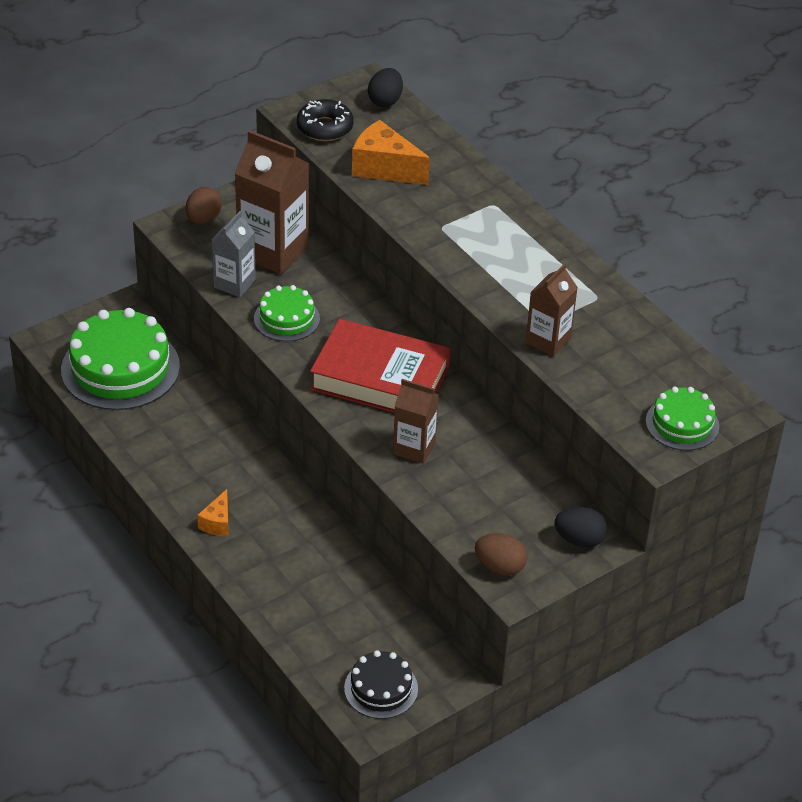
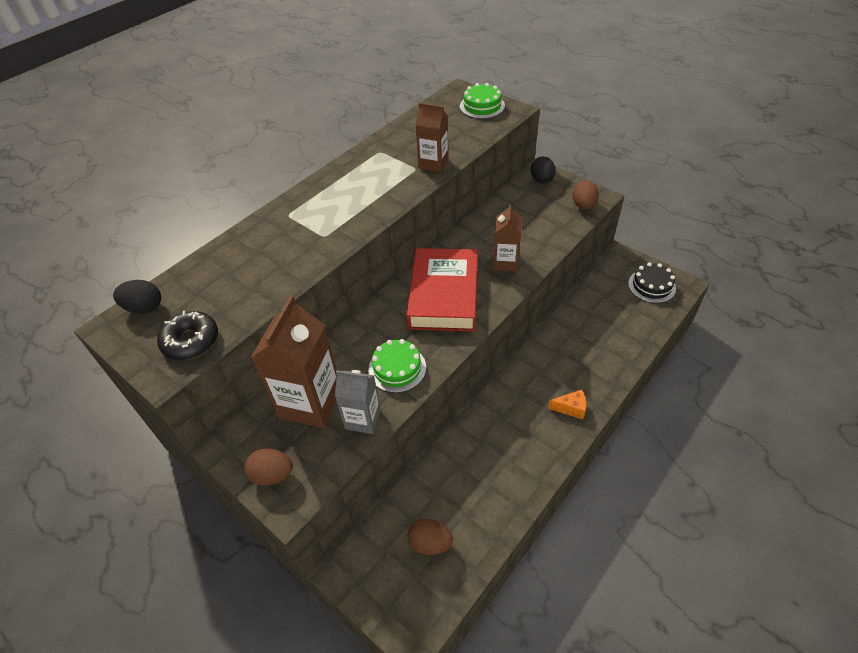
camera: 100 degrees left, 5 degrees up
(120, 368) = (430, 543): green cake -> brown egg
(384, 168) = (250, 285): orange cheese -> none

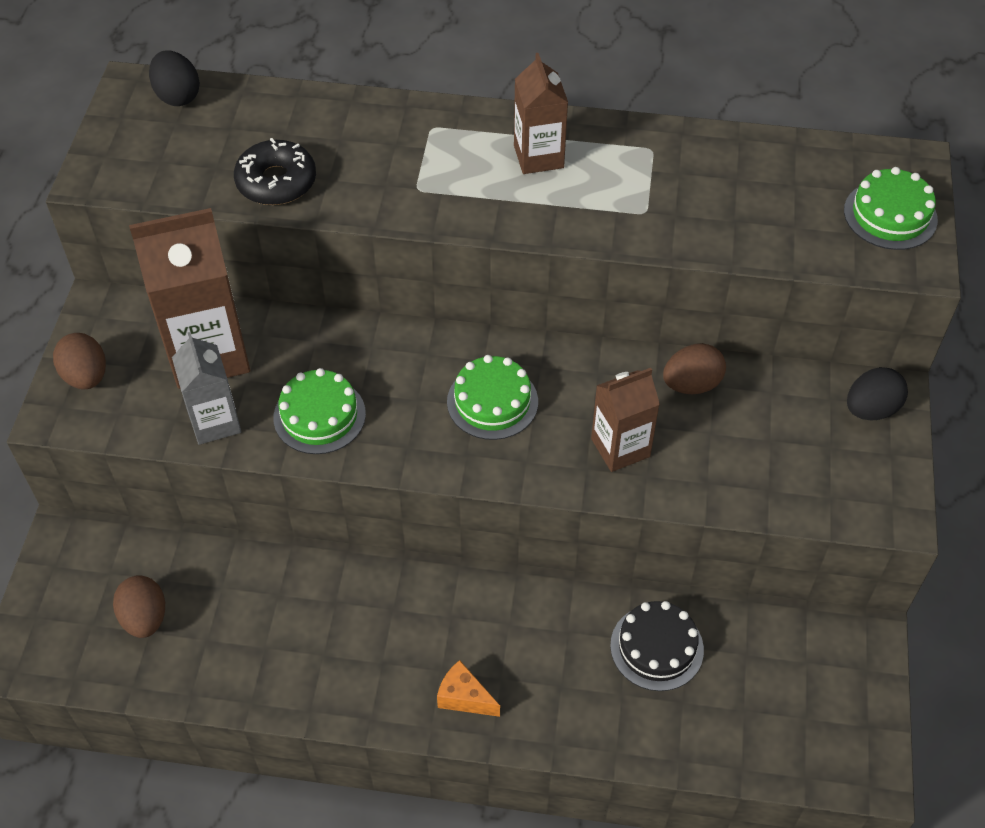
camera: 55 degrees right, 5 degrees up
(191, 341) = (153, 169): black donut -> black donut (276, 182)
(433, 164) = (674, 228): brown carton -> brown carton (538, 156)
(444, 295) = (492, 402): red book -> green cake
(571, 408) = (464, 697): orange cheese -> orange cheese turned 150 degrees clockwise
(583, 205) = (852, 500): brown egg -> brown egg (691, 384)
(651, 286) = (827, 721): black cake -> black cake (656, 647)

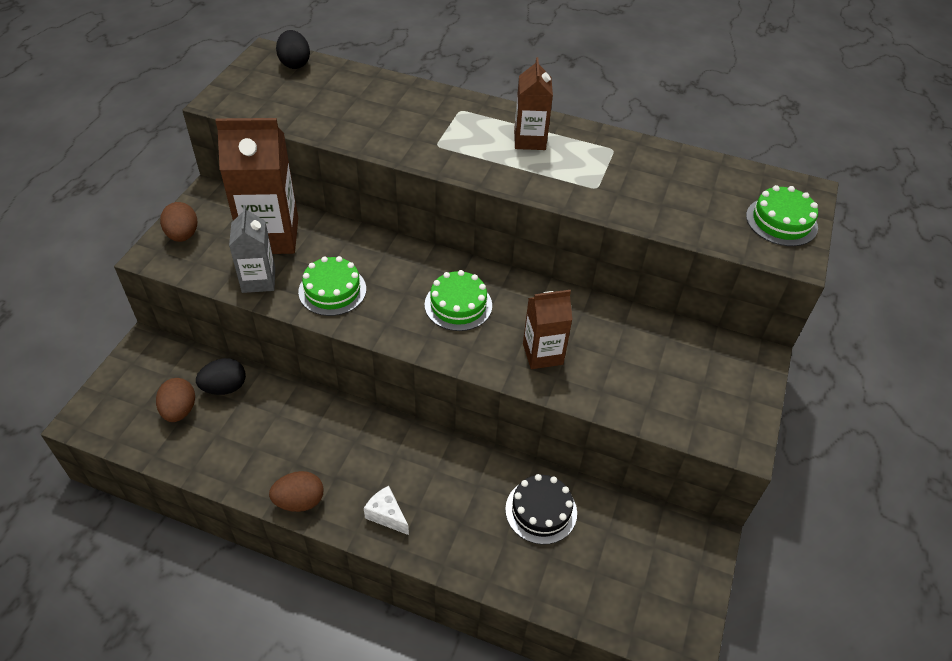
camera: 10 degrees right, 5 degrees down
(276, 182) = (341, 124): black donut -> none
(464, 697) = (386, 515): orange cheese -> white cheese
(691, 384) = (608, 321): brown egg -> brown egg (299, 501)
(871, 409) = (741, 364): black egg -> black egg (225, 387)

